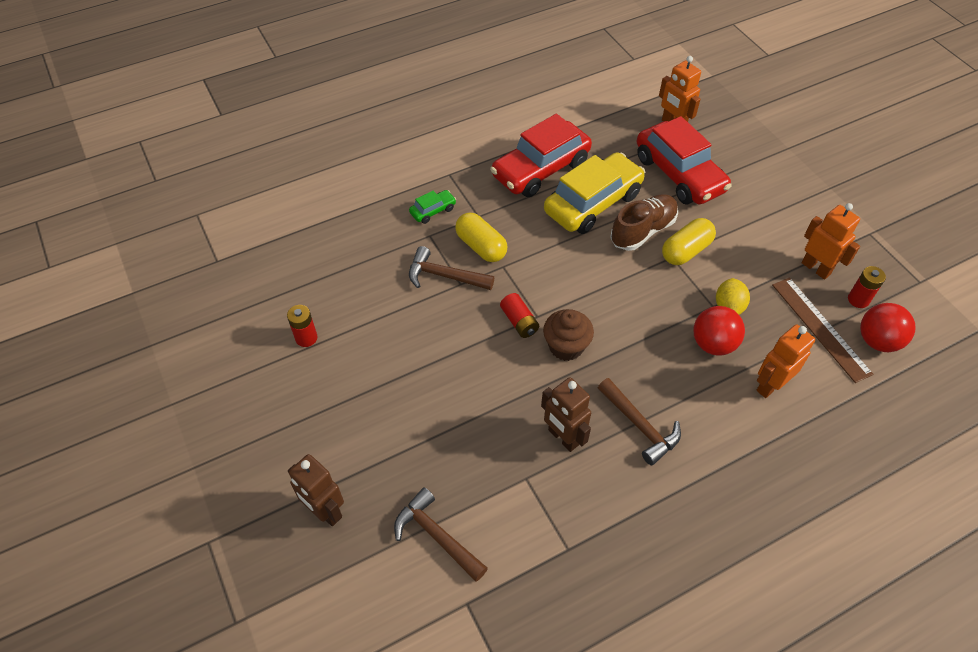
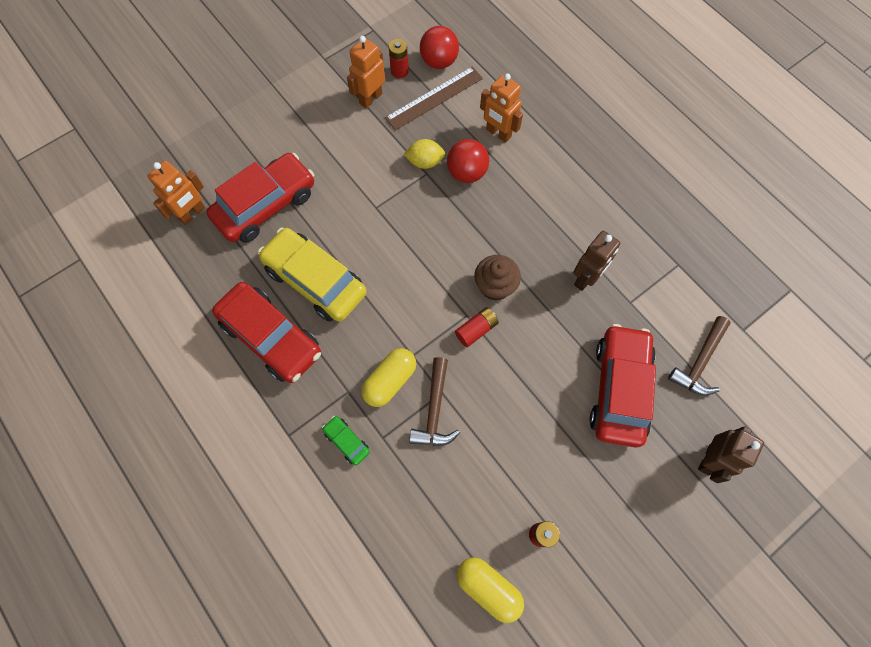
camera: 100 degrees left, 15 degrees up
(425, 440) = (619, 389): none -> red car
(640, 426) = (559, 222): brown hammer -> none
(643, 231) = (346, 233): brown shoe -> none
(686, 251) = (366, 196): yellow capsule -> yellow capsule (488, 588)

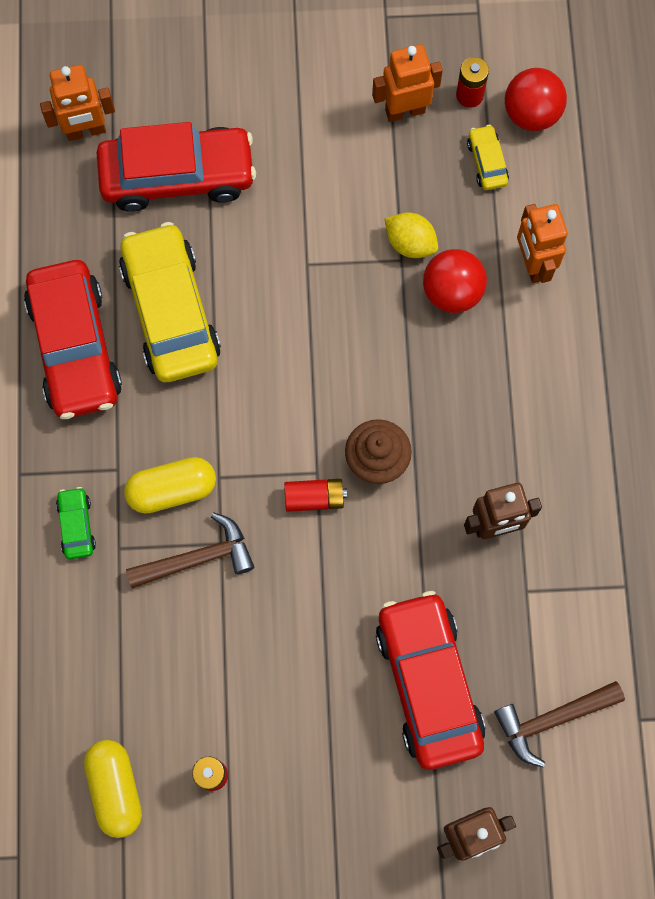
camera: 35 degrees right, 5 degrees up
(434, 98) = (487, 162): brown ruler -> yellow car
(434, 410) = (198, 558): brown hammer -> brown hammer turned 150 degrees counterclockwise
(619, 389) = (428, 683): red car -> red car turned 60 degrees counterclockwise

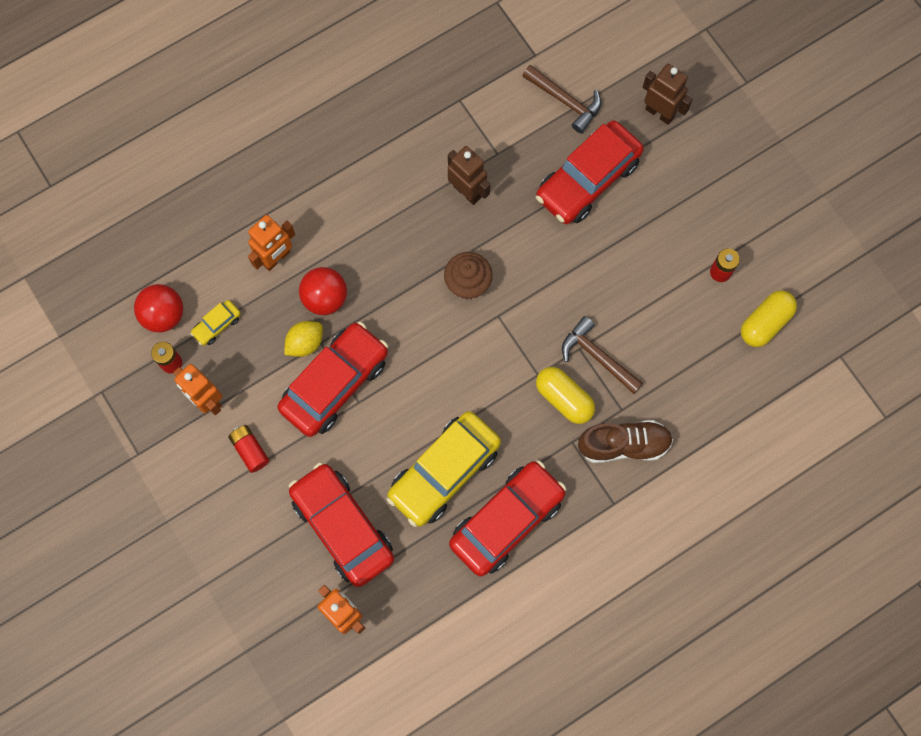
camera: 120 degrees left, 0 degrees up
(77, 525) = (624, 445): green car -> brown shoe
(314, 498) = (515, 308): red battery -> red battery (250, 450)
(343, 250) = (335, 383): none -> red car
(410, 243) = (305, 343): yellow lemon -> yellow lemon turned 45 degrees clockwise

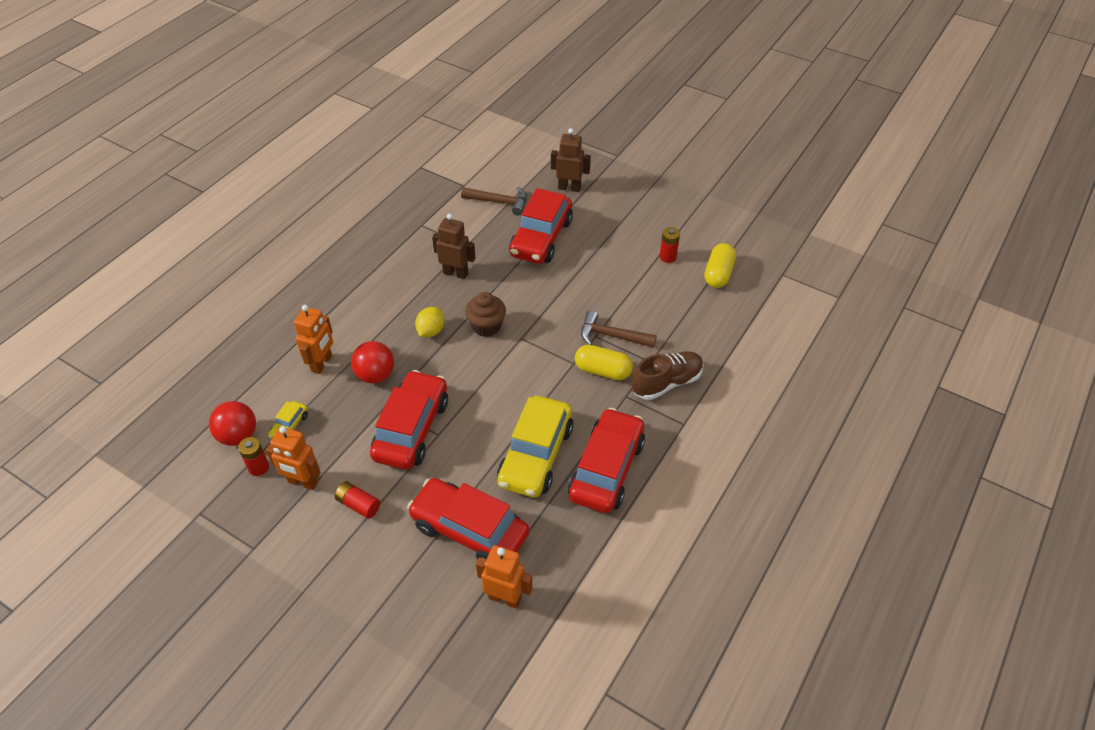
camera: 25 degrees left, 25 degrees down
(305, 343) = (372, 411): yellow lemon -> yellow lemon (431, 331)

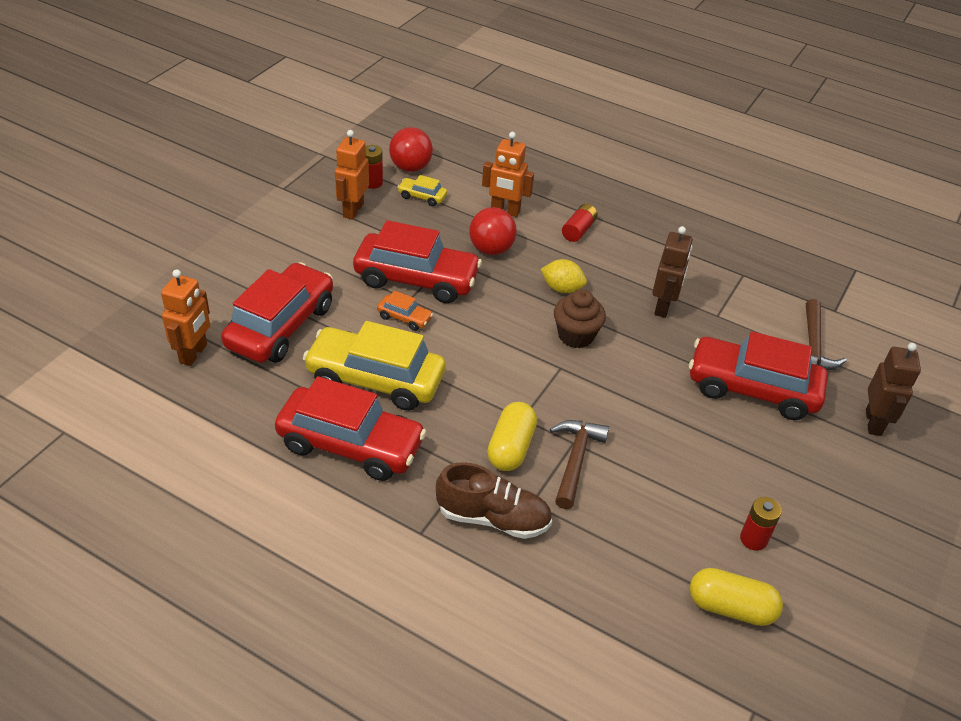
camera: 85 degrees right, 5 degrees down
(358, 505) = (322, 247): red battery -> red battery (578, 230)
(462, 437) = (404, 318): none -> orange car
(666, 383) = (493, 518): brown shoe -> brown shoe turned 45 degrees counterclockwise

